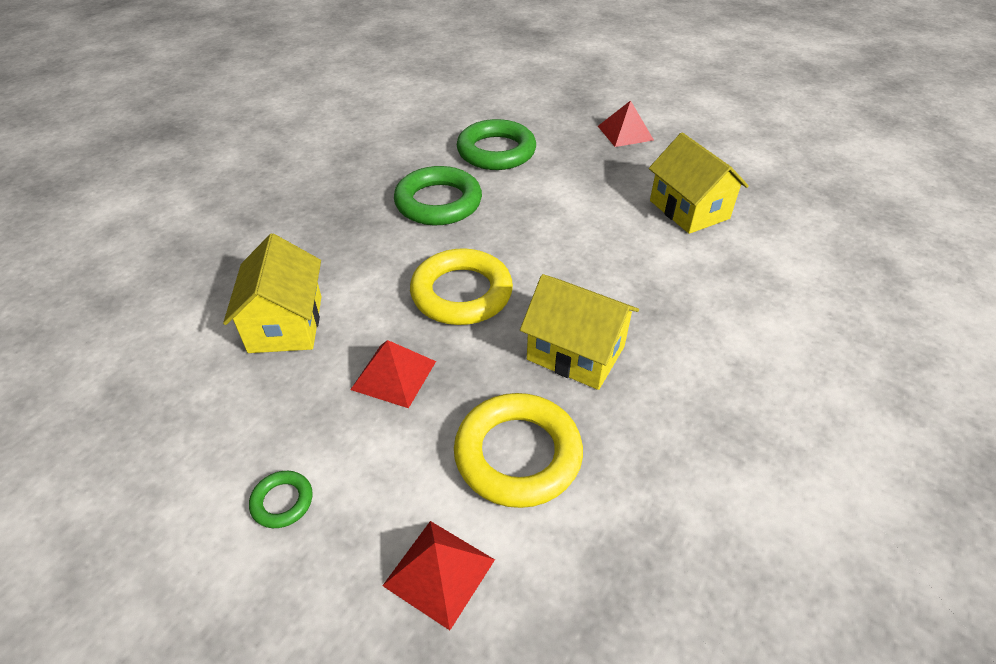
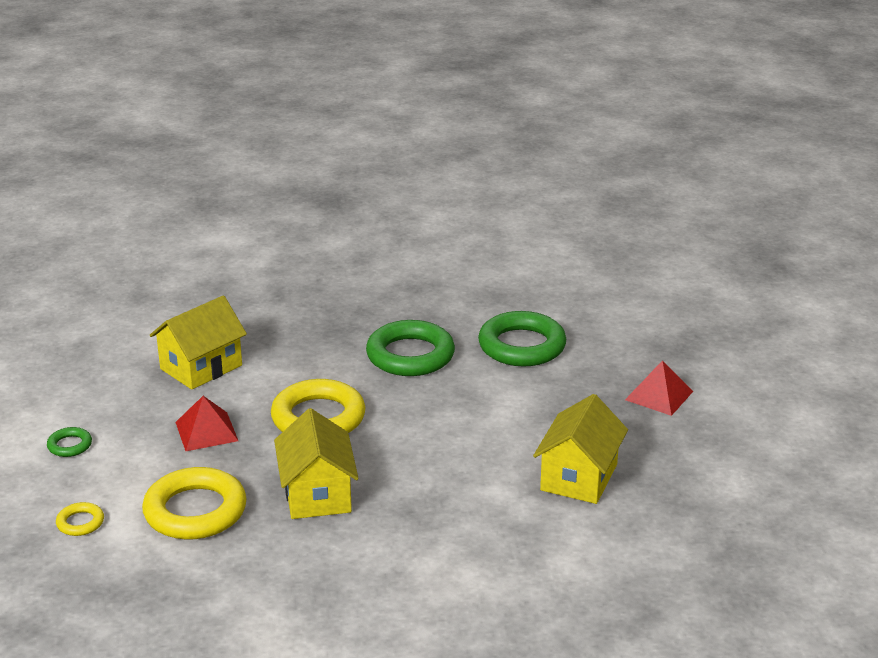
camera: 50 degrees right, 15 degrees down
(439, 572) = (80, 523): red pyramid -> yellow ring

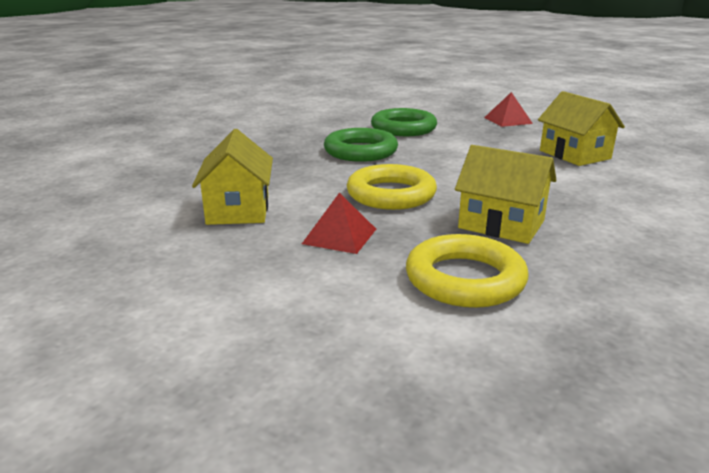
camera: 50 degrees left, 5 degrees down
(70, 445) = (247, 306): green ring -> none
(80, 523) = (407, 349): yellow ring -> none

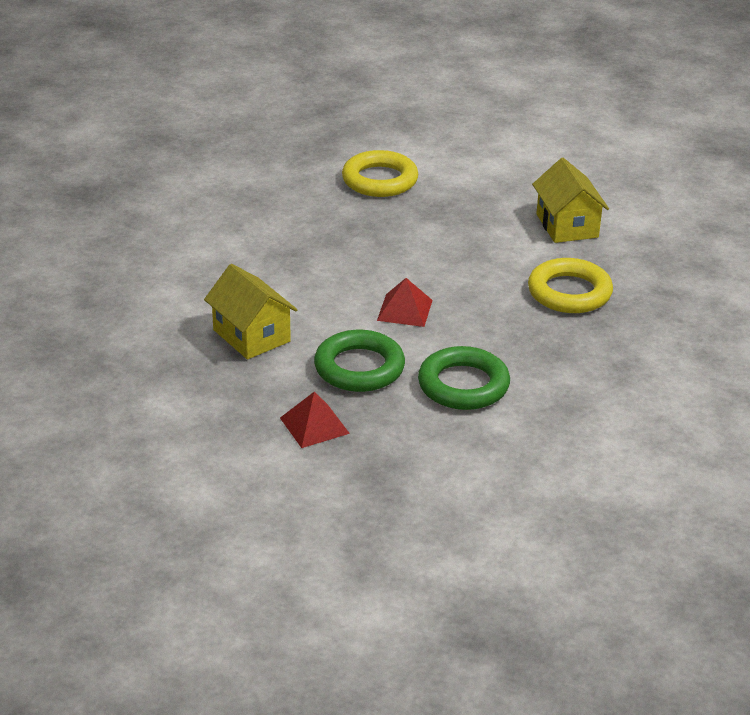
camera: 170 degrees right, 10 degrees up
(340, 236) = (472, 206): red pyramid -> red pyramid (404, 310)
(360, 151) = (500, 322): green ring -> green ring (359, 368)
(391, 194) = (446, 253): yellow ring -> yellow ring (569, 292)
(501, 224) = (351, 226): yellow house -> none

